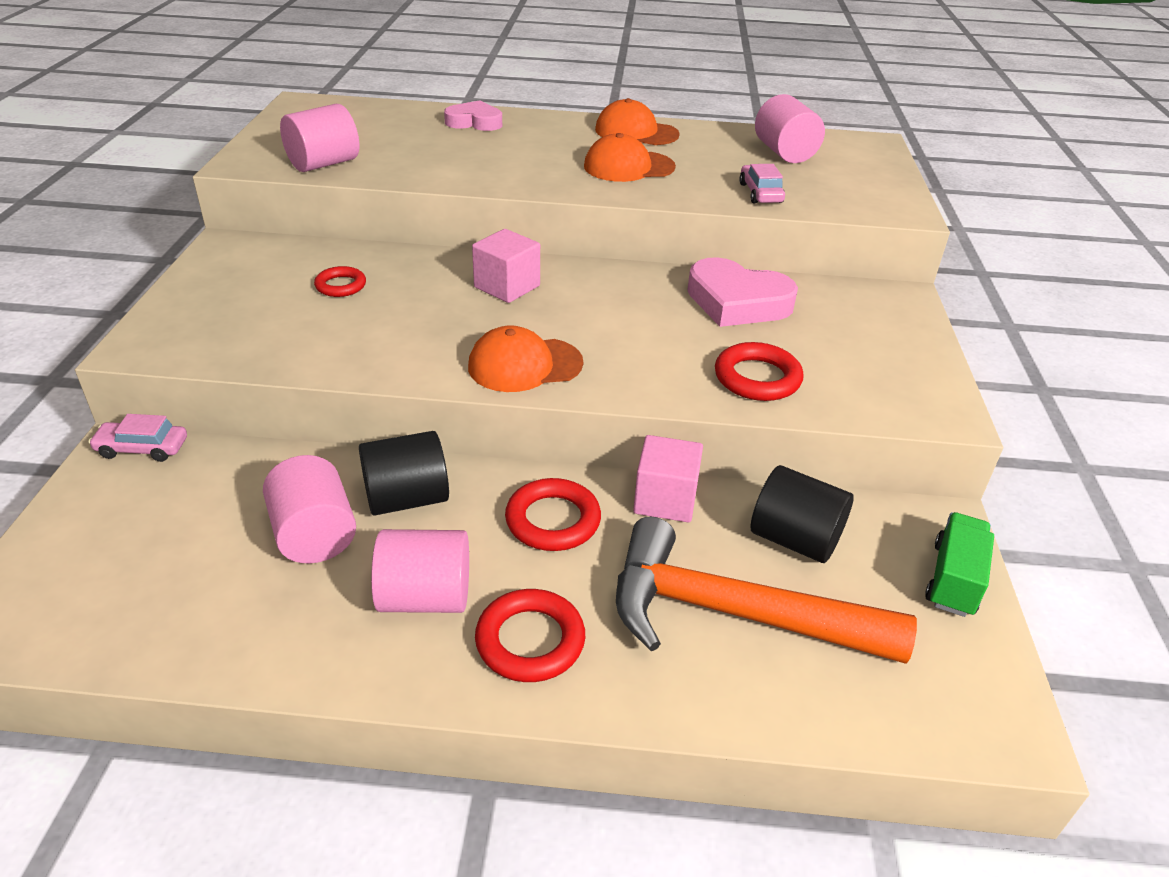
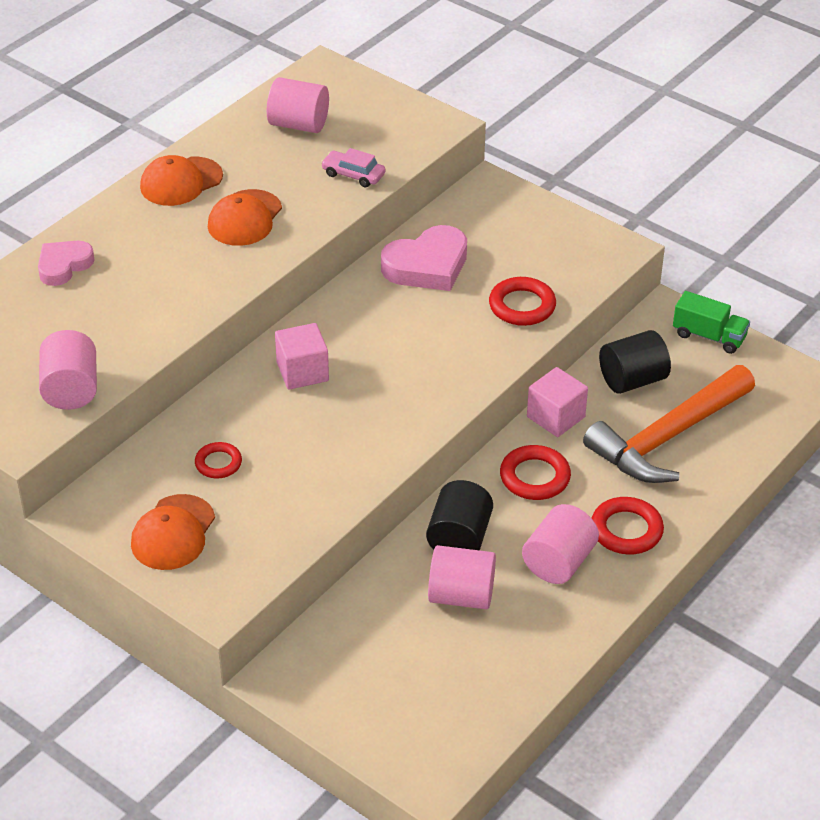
camera: 55 degrees left, 5 degrees up
(142, 448) = (285, 663): pink car -> none
(524, 365) = (417, 406): orange cap -> orange cap (173, 533)
(953, 579) = (709, 336): green truck -> green truck turned 150 degrees clockwise

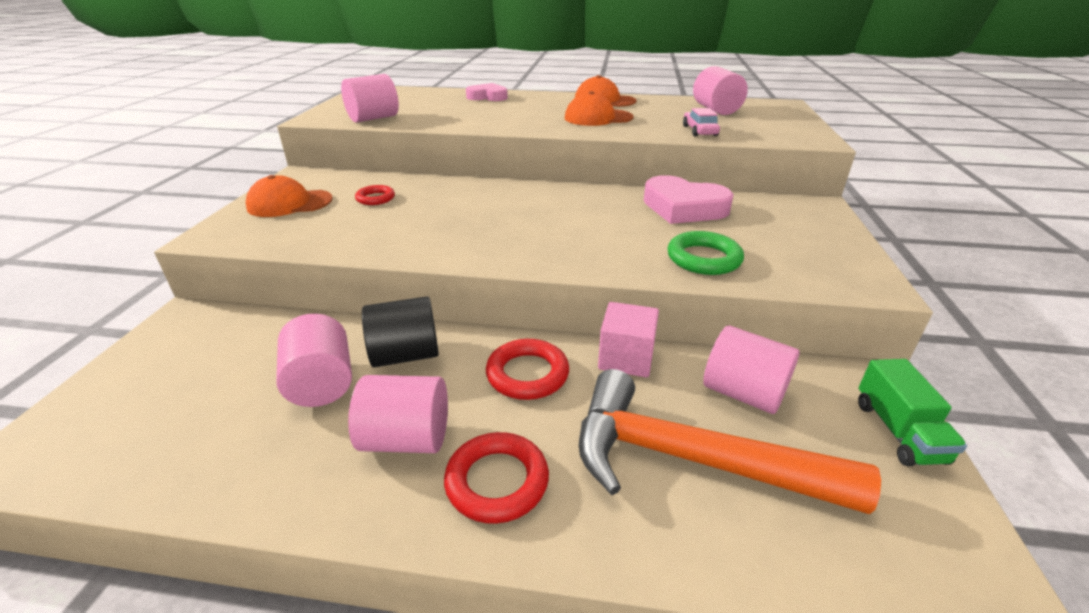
camera: 60 degrees right, 10 degrees down
(302, 372) = (502, 198): pink cube -> none
(522, 306) = (703, 258): red ring -> green ring
(632, 380) = (743, 393): black cylinder -> pink cylinder

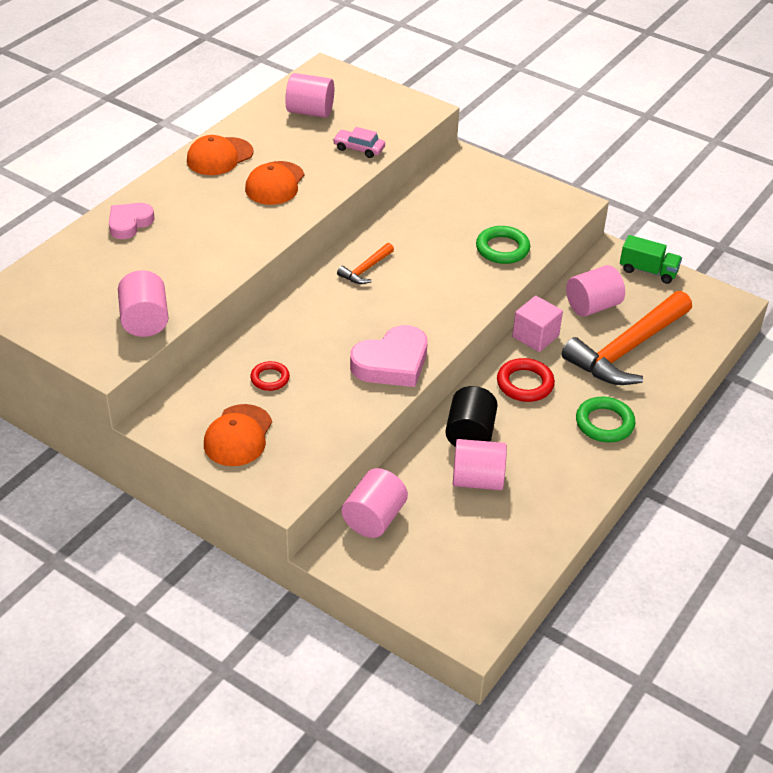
camera: 65 degrees left, 10 degrees up
(406, 439) = (553, 450): pink cylinder -> pink cylinder (374, 518)
(497, 481) = (604, 423): red ring -> green ring
(570, 201) = (366, 269): none -> orange hammer
(683, 207) = (422, 220): pink heart -> pink heart (392, 363)

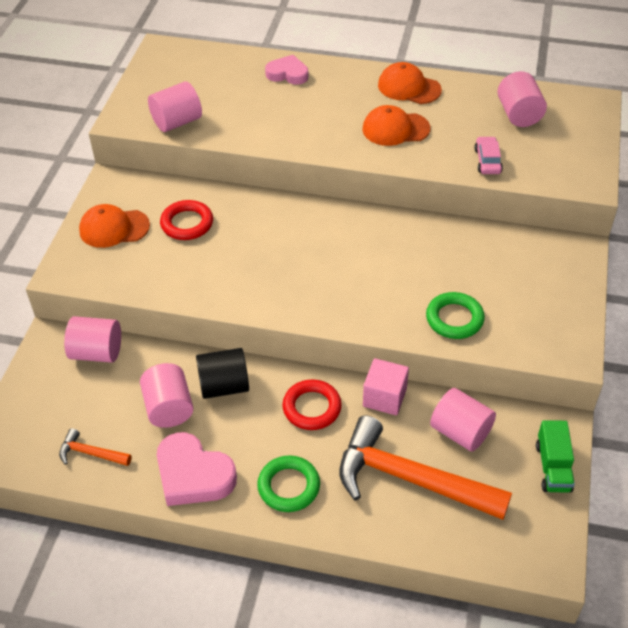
camera: 70 degrees right, 5 degrees up
(270, 378) = (187, 223): red ring -> red ring, size x1.55
(366, 269) = (359, 235): orange hammer -> orange hammer (91, 453)
(392, 363) = (244, 290): pink heart -> pink heart (193, 475)

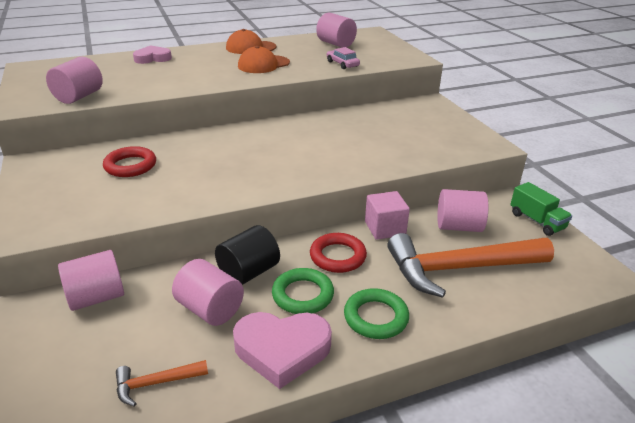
camera: 35 degrees left, 15 degrees down
(114, 228) = (58, 188): orange cap -> none
(454, 319) = (399, 153): green ring -> green ring (302, 295)

